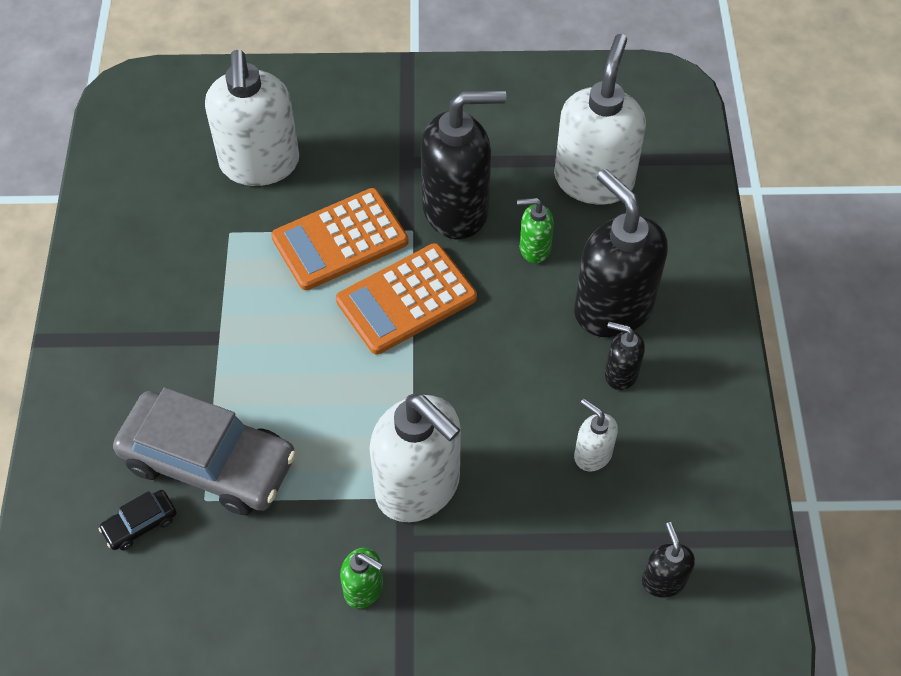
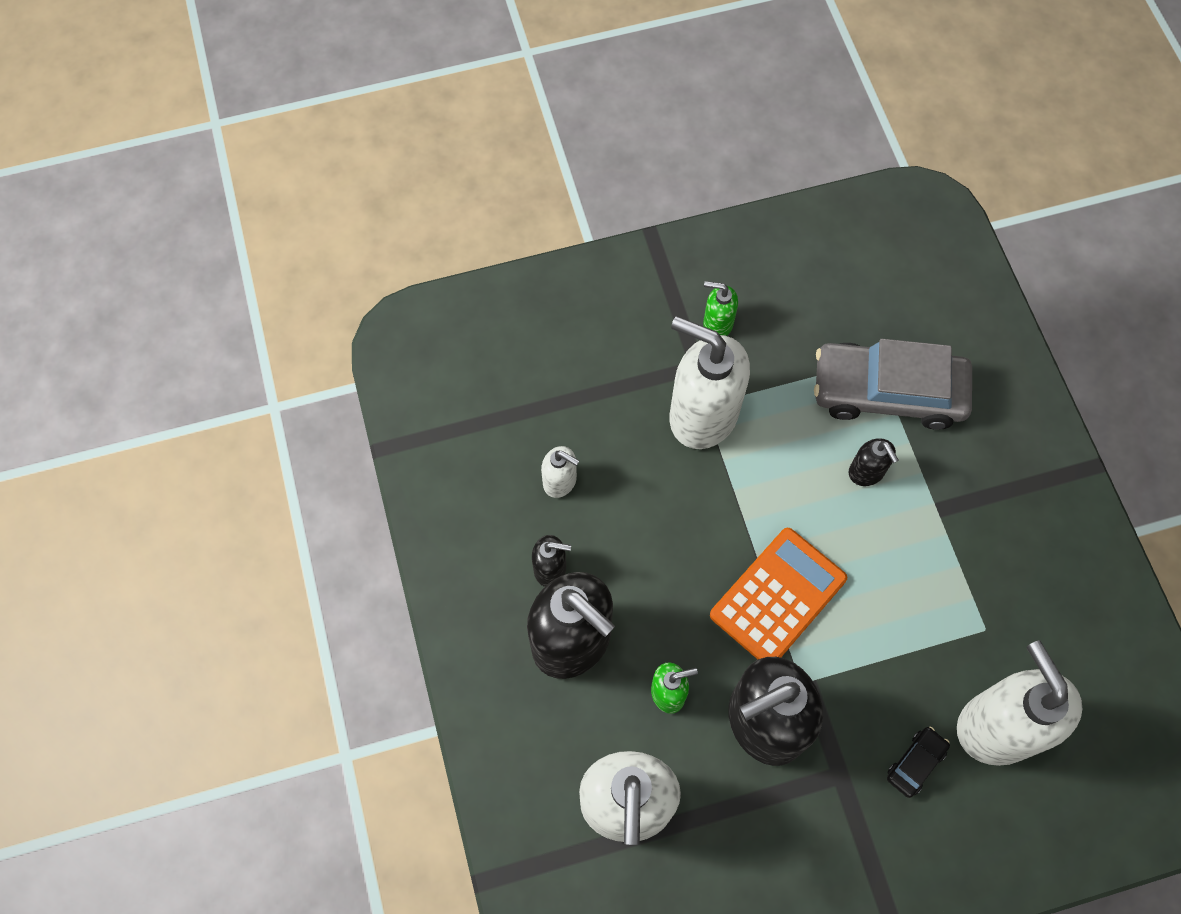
camera: 165 degrees right, 10 degrees up
(140, 524) = (916, 329): black car -> black car (915, 763)
(340, 240) = (870, 650): orange calculator -> none
(663, 580) = (480, 388): black soap dispenser -> black soap dispenser (866, 472)

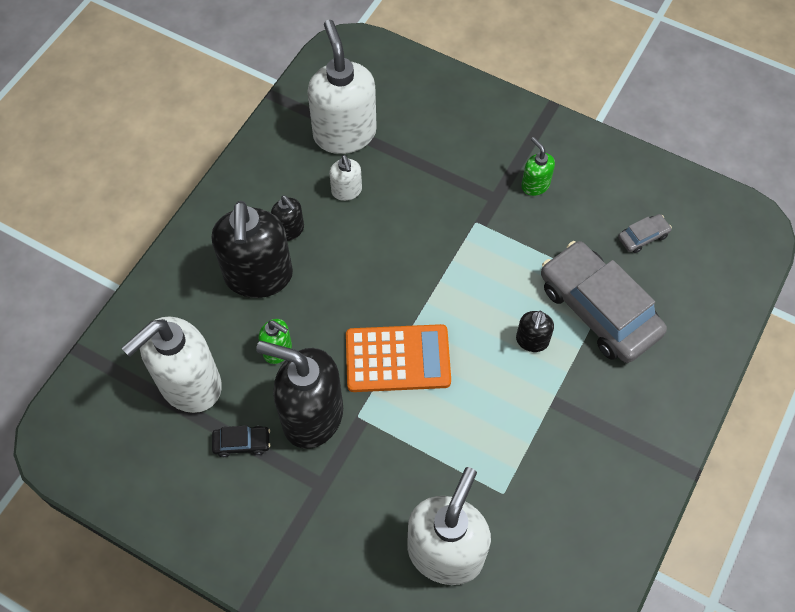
camera: 45 degrees right, 5 degrees down
(702, 415) = (468, 225): white soap dispenser -> white soap dispenser (344, 133)
(853, 292) = (643, 237): none -> grey car
(915, 763) = (372, 522): black car -> black car (242, 443)

